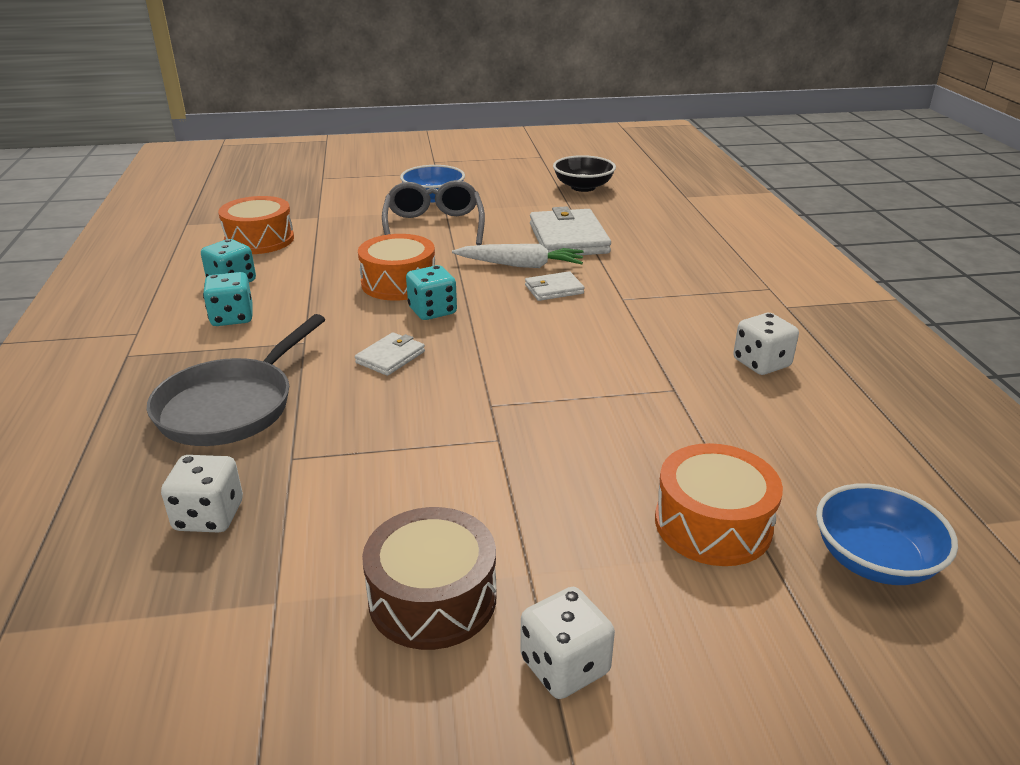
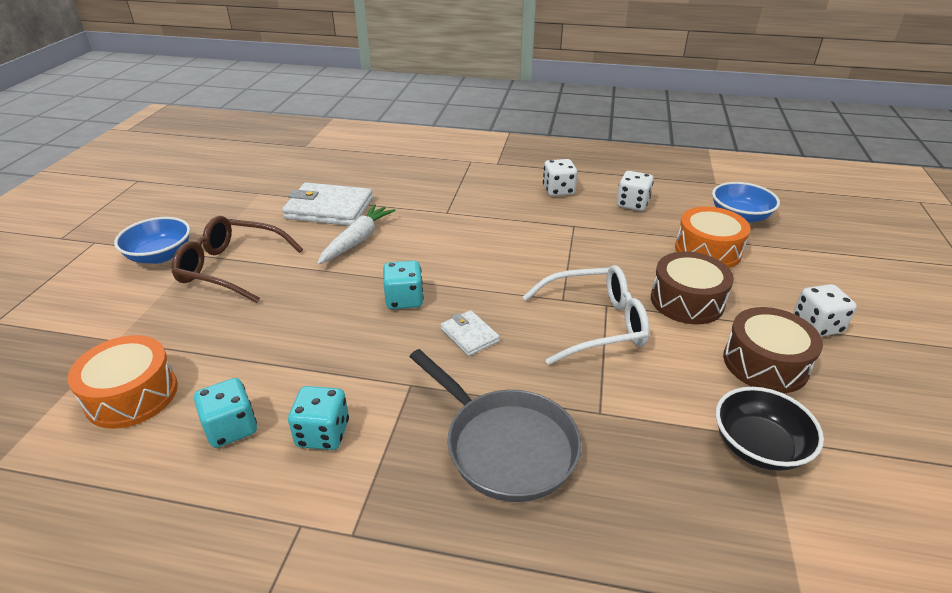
camera: 70 degrees left, 5 degrees up
(209, 516) = (668, 470): white dice -> white dice (632, 204)
(399, 283) = (336, 309): orange drum -> none
(434, 226) = (231, 268): grey glasses -> brown glasses
(452, 435) = (595, 324): none -> white glasses
(549, 509) = (687, 301): none -> brown drum
(554, 289) = (411, 235): white wallet -> none
(583, 187) = (235, 178): black bowl -> black bowl (758, 446)

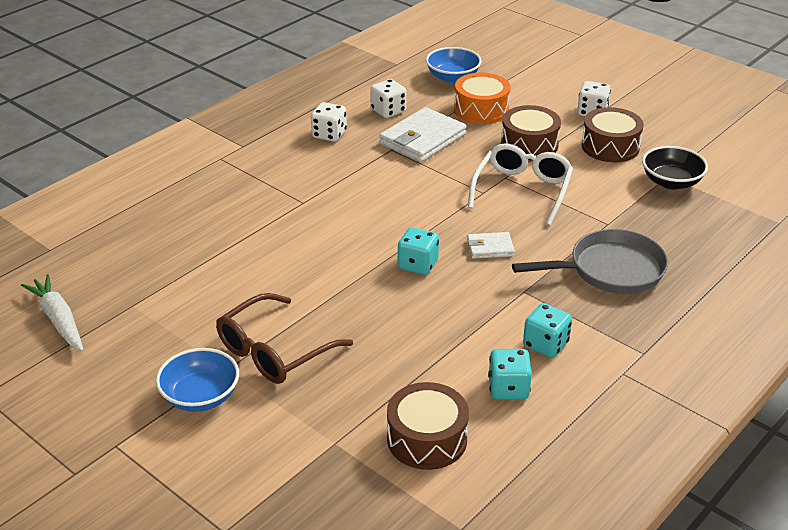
camera: 60 degrees left, 0 degrees up
(132, 395) = (427, 439): orange drum -> brown drum
(329, 209) = (221, 267): white wallet -> white wallet (422, 139)
(357, 240) = (300, 265): white carrot -> white carrot (58, 320)

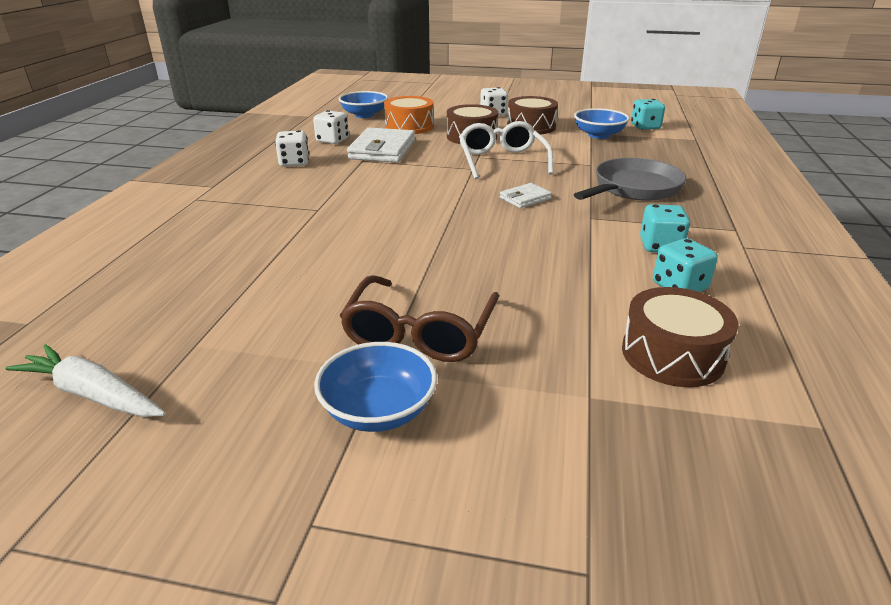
camera: 30 degrees left, 5 degrees down
(418, 265) = (479, 224): turquoise dice -> turquoise dice (645, 127)
(671, 182) = (598, 135): black bowl -> blue bowl

